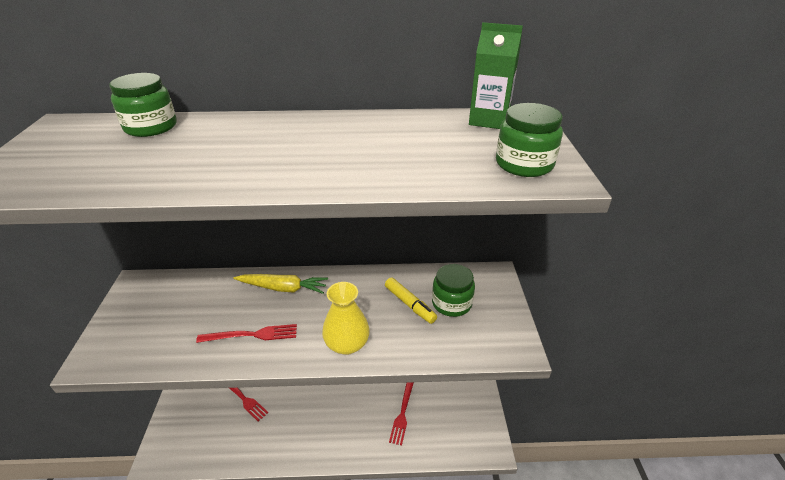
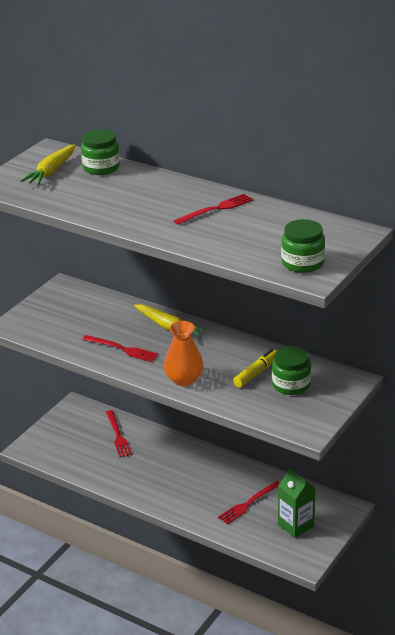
camera: 35 degrees right, 5 degrees down
(77, 147) = (51, 171): none -> yellow carrot
(346, 135) = (216, 209): none -> red fork
(347, 344) = (184, 379): yellow vase -> orange vase
(409, 304) = (256, 373): yellow marker -> yellow marker turned 135 degrees counterclockwise
(489, 120) = (329, 227): green carton -> green carton (295, 525)

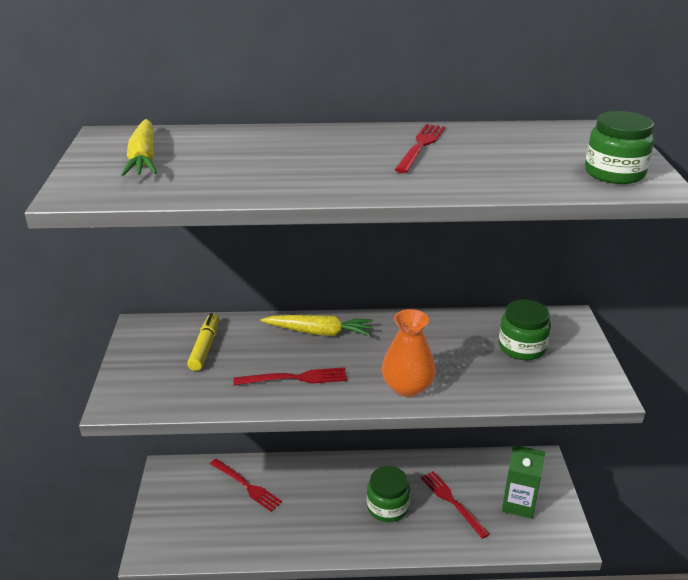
camera: 35 degrees left, 0 degrees up
(101, 167) = (208, 139): green jar -> green jar (387, 507)
(248, 503) = (452, 502): red fork -> red fork turned 135 degrees clockwise
(256, 373) = (472, 348): yellow marker -> yellow marker (205, 347)

